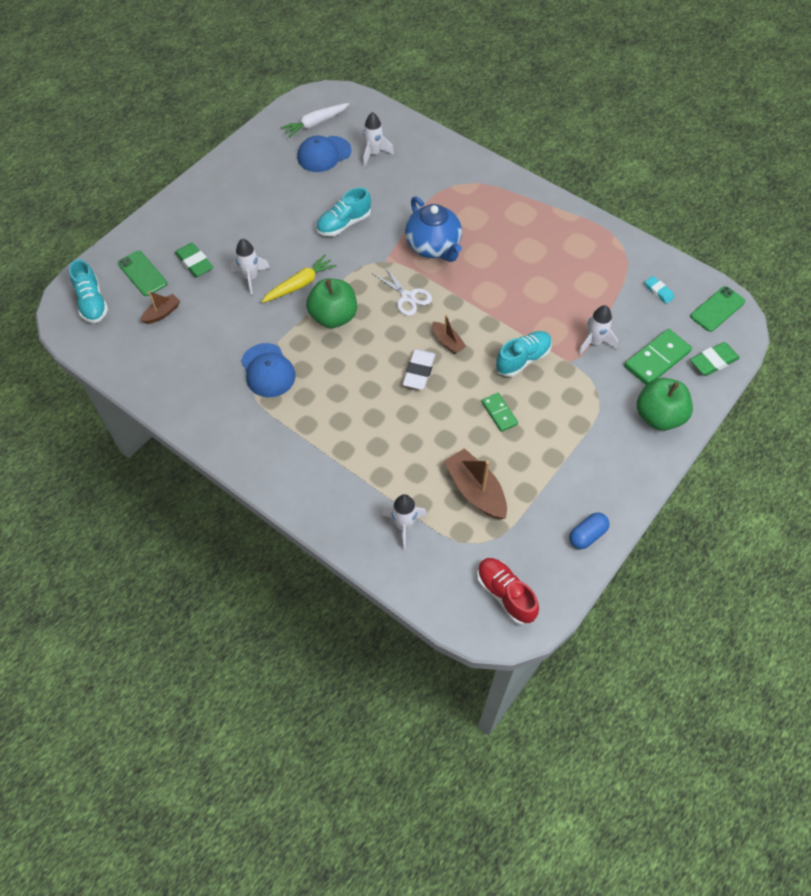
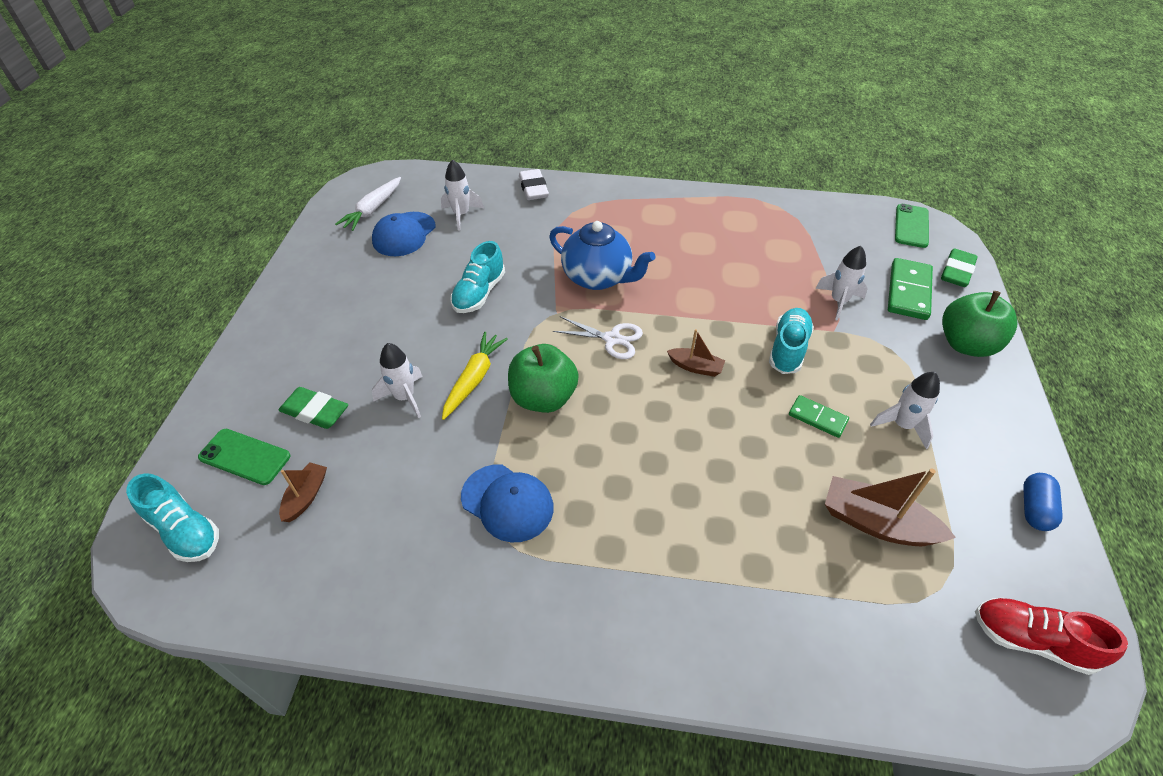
camera: 30 degrees left, 10 degrees down
(404, 526) = (839, 619): white rocket -> white rocket (902, 425)
(419, 372) = (692, 414): white eraser -> white eraser (533, 189)
(658, 291) = (848, 232): turquoise eraser -> none

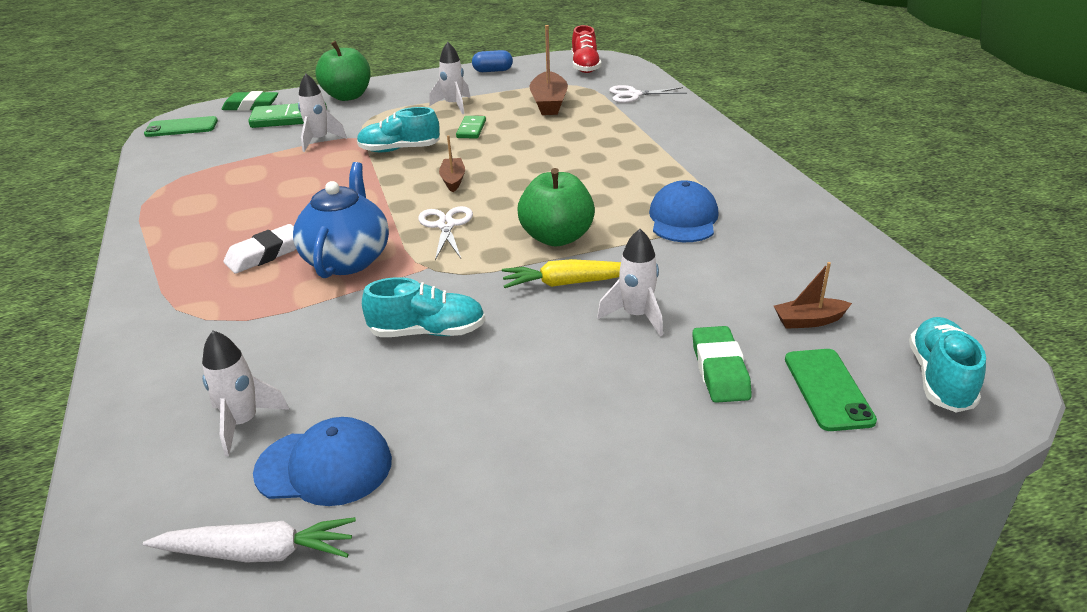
camera: 115 degrees left, 15 degrees down
(533, 189) = (143, 374): white eraser -> white eraser (265, 254)
(873, 643) = (633, 95): none -> white scissors

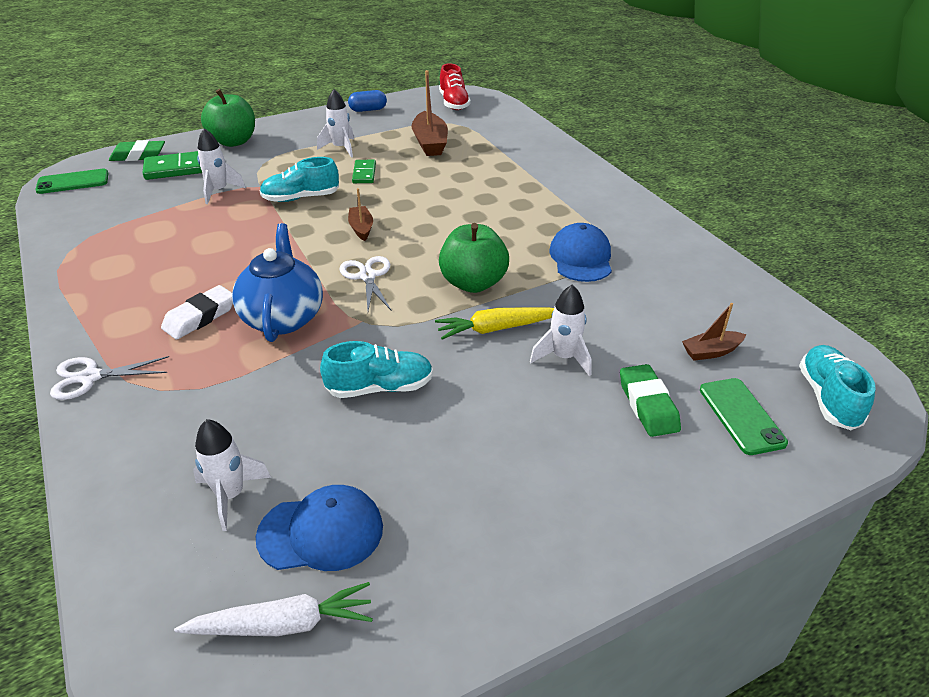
camera: 10 degrees left, 5 degrees up
(633, 95) = (505, 132): white scissors -> white scissors (90, 377)

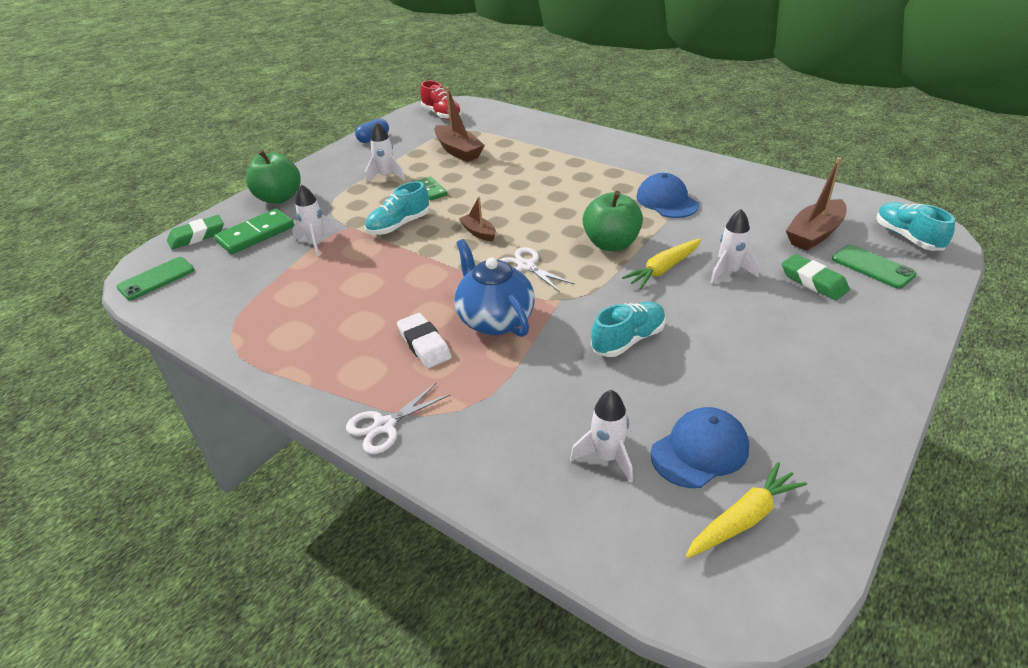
camera: 25 degrees left, 0 degrees up
(200, 317) = (424, 344): white eraser -> white eraser turned 45 degrees counterclockwise
(283, 624) = (743, 519): white carrot -> yellow carrot
(711, 352) = (814, 234): brown boat -> brown boat, size x1.75

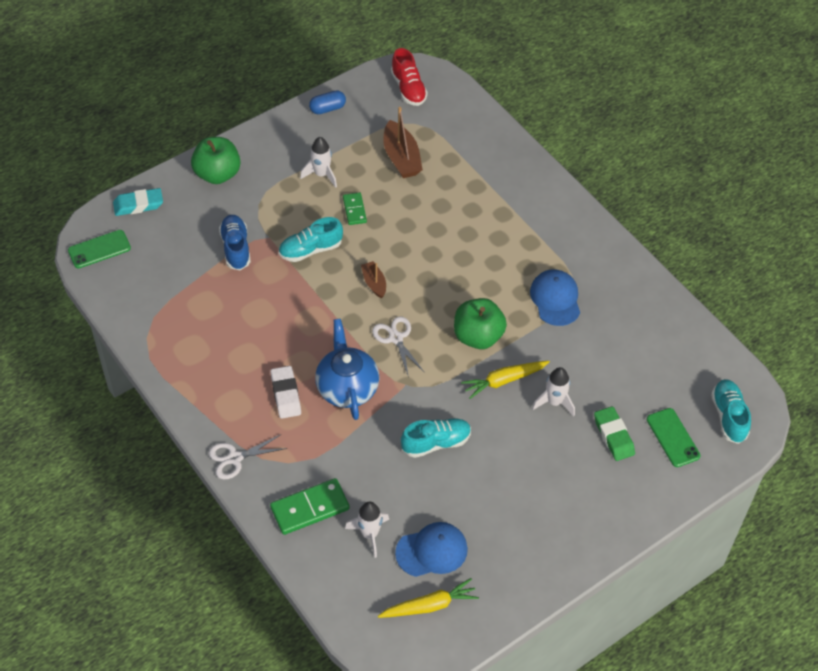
camera: 15 degrees right, 15 degrees up
(197, 236) = (138, 205): green eraser -> turquoise eraser
(256, 234) = (187, 219): green domino -> green domino (310, 508)
(317, 242) = (236, 248): white rocket -> blue shoe
(814, 234) = (654, 385): brown boat -> none

